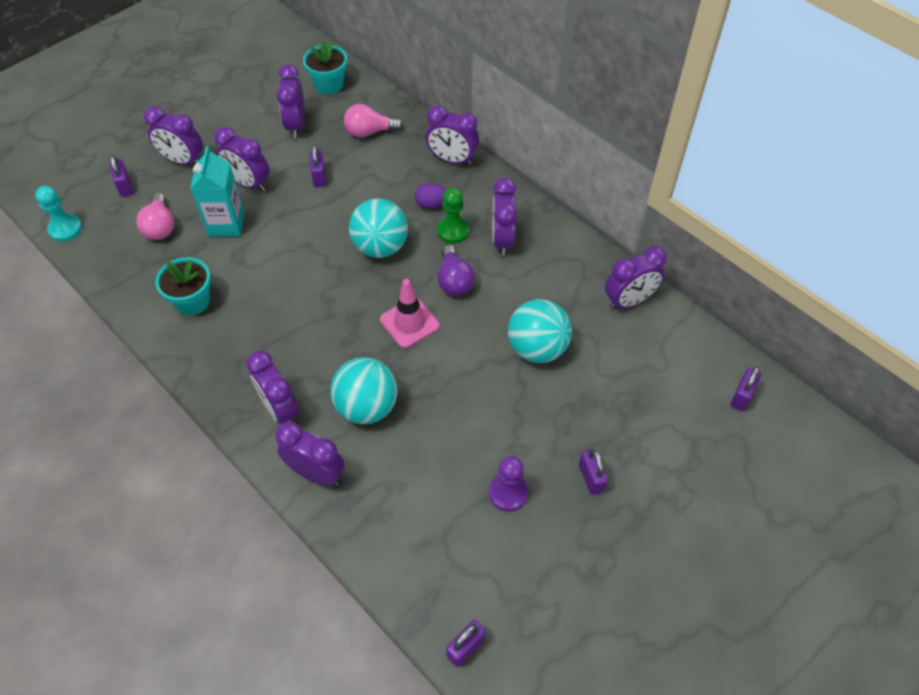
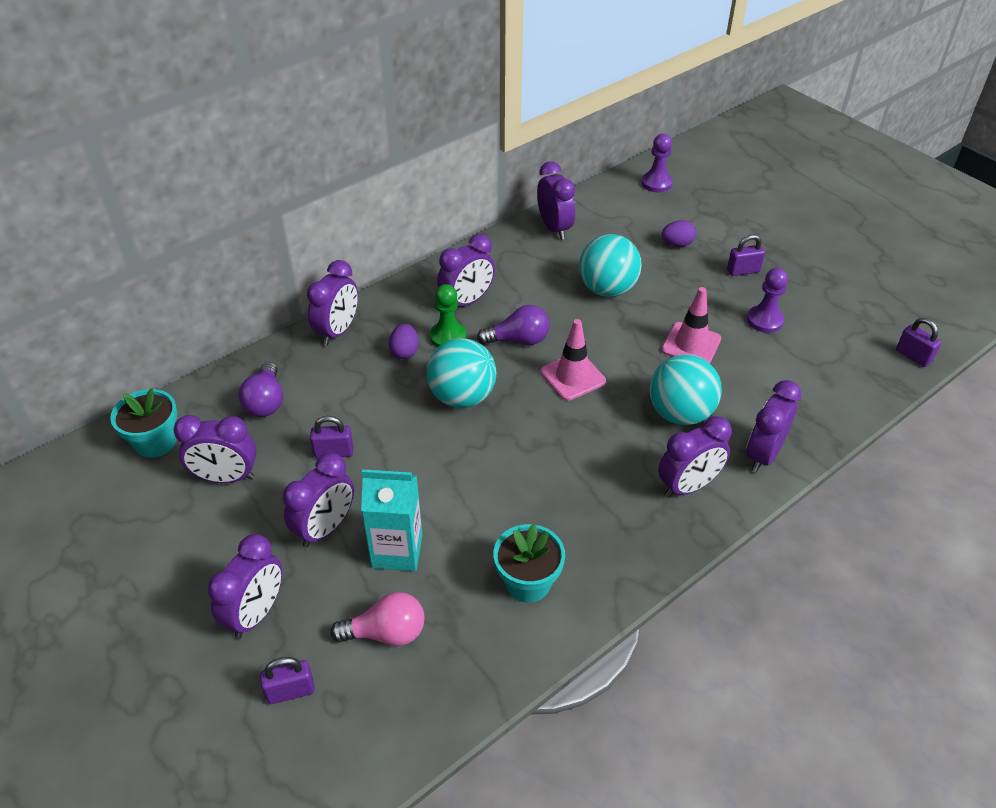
camera: 85 degrees left, 10 degrees down
(65, 229) = (365, 772): turquoise pawn -> none
(369, 132) = (266, 402): pink light bulb -> purple light bulb
(462, 420) = (691, 344): none -> pink traffic cone
(502, 240) = (467, 301): purple clock -> purple clock turned 45 degrees counterclockwise
(626, 414) = (677, 244): none -> purple egg
(741, 396) = (656, 183): purple padlock -> purple pawn

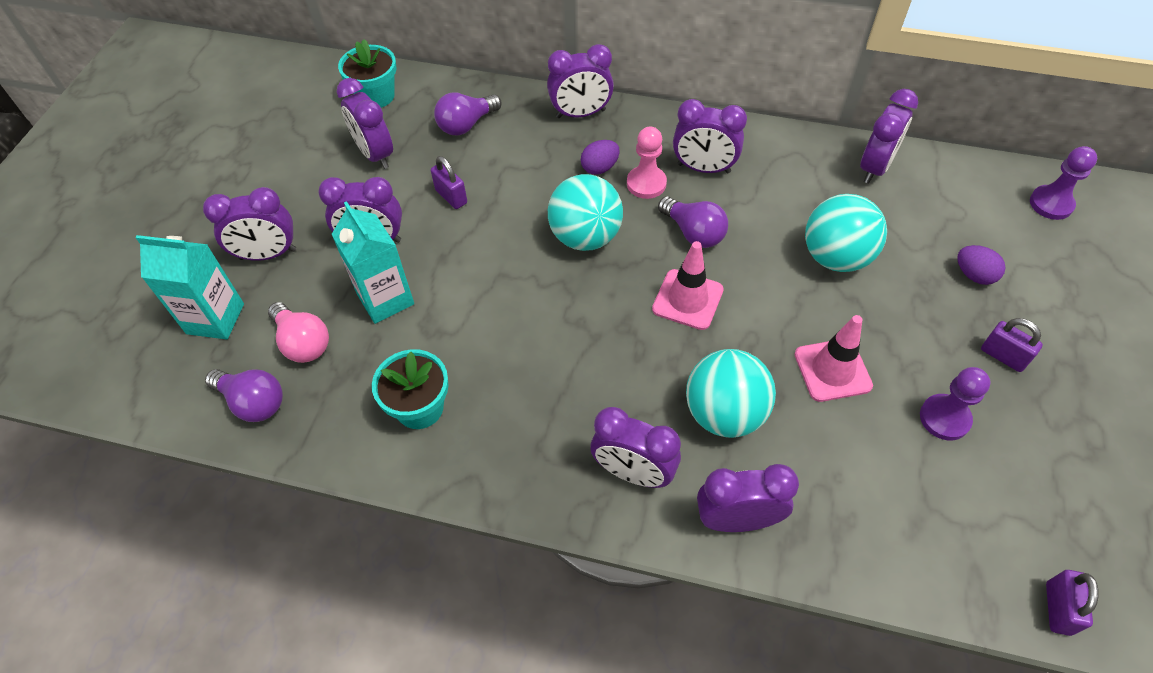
camera: 55 degrees right, 10 degrees up
(290, 691) = (215, 319): purple padlock -> turquoise carton
(417, 702) = (253, 402): none -> purple light bulb
(448, 337) = (646, 183): green pawn -> pink pawn

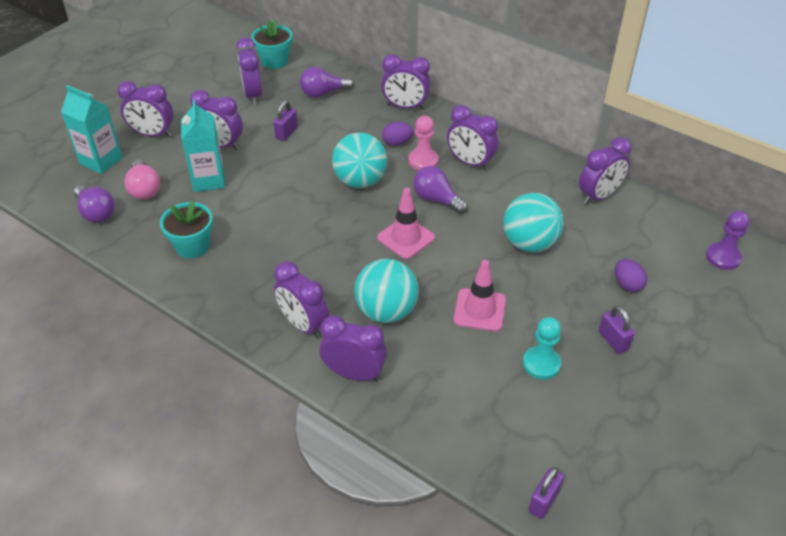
camera: 20 degrees right, 10 degrees down
(451, 196) = (286, 133): purple padlock -> purple padlock turned 45 degrees clockwise
(693, 233) = (436, 199): purple light bulb -> purple light bulb turned 150 degrees clockwise
(944, 418) = (541, 364): purple pawn -> turquoise pawn

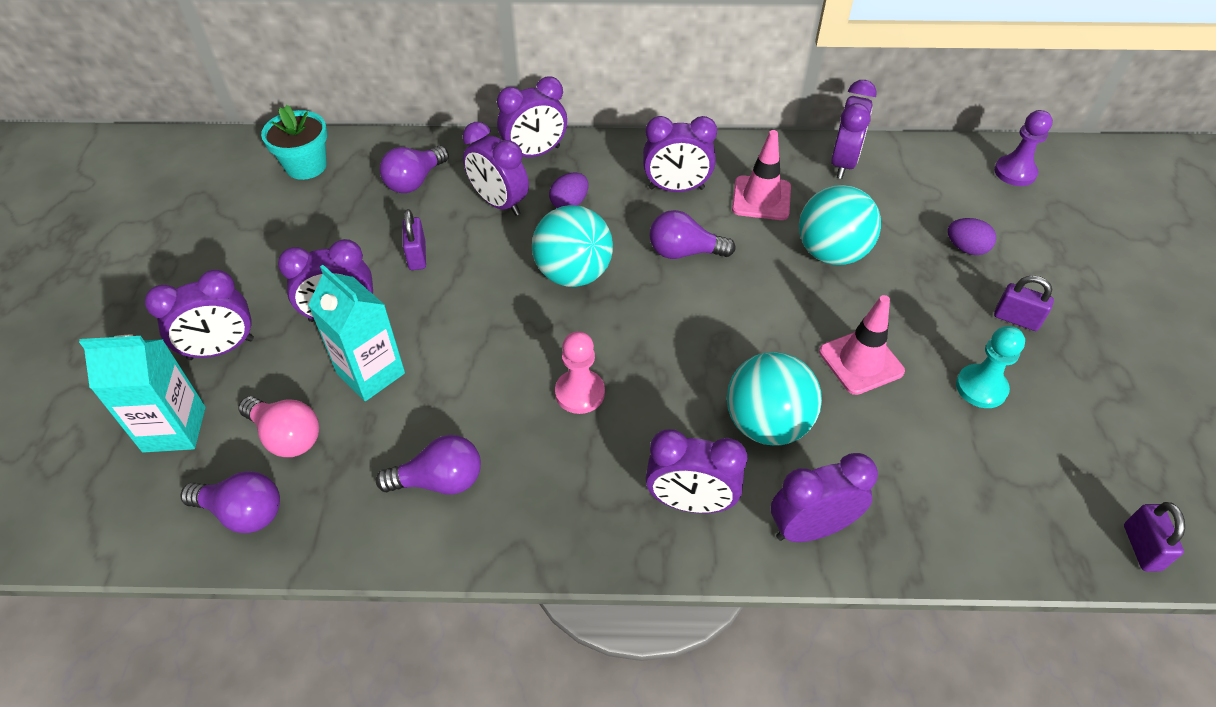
camera: 35 degrees left, 5 degrees up
(192, 246) = (439, 481): turquoise flower pot -> purple light bulb
(253, 95) = (320, 225): purple clock -> purple clock (499, 203)
(406, 238) = (697, 318): pink traffic cone -> pink traffic cone (761, 198)
(423, 161) = (622, 212): pink pawn -> pink pawn (580, 393)

